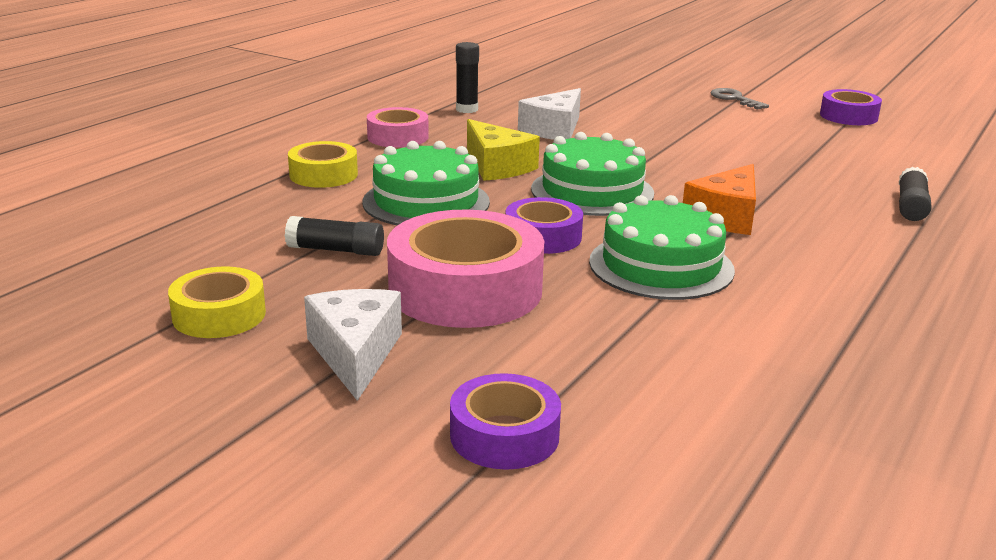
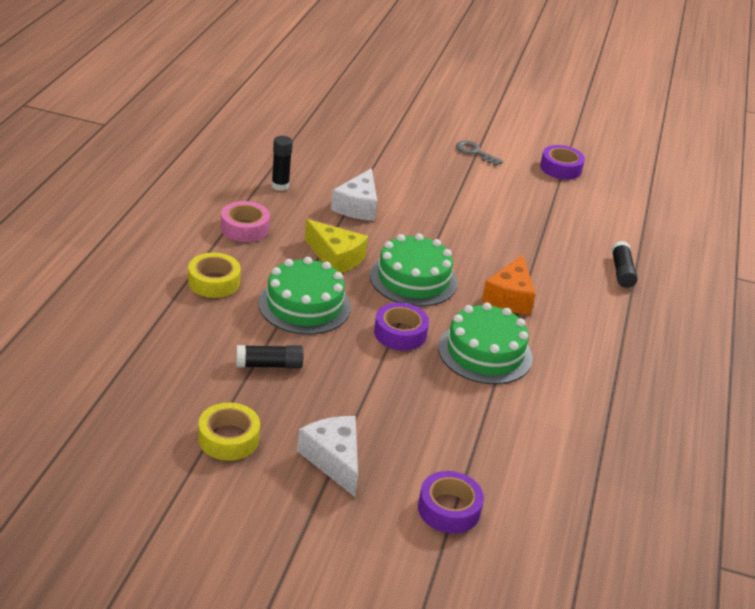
camera: 20 degrees left, 10 degrees up
(465, 289) = (373, 392): pink tape -> none

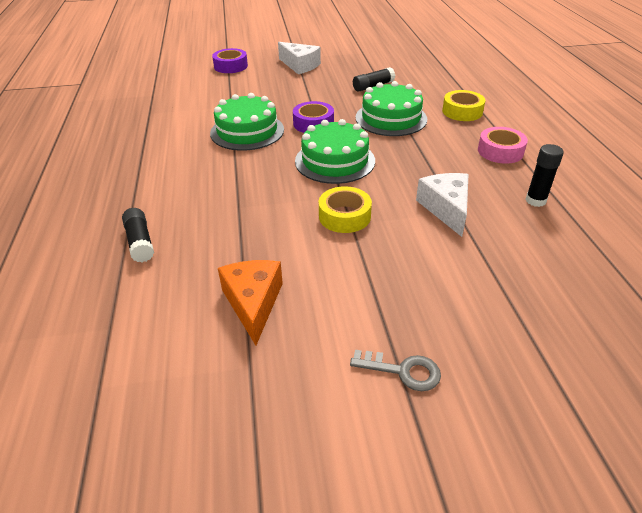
camera: 160 degrees right, 5 degrees up
(228, 438) = (356, 59): yellow tape -> yellow tape (344, 216)
(335, 257) = (408, 155): yellow cheese -> none
(509, 297) = (247, 175): orange cheese -> orange cheese (253, 303)
(560, 168) = (257, 405): purple tape -> none

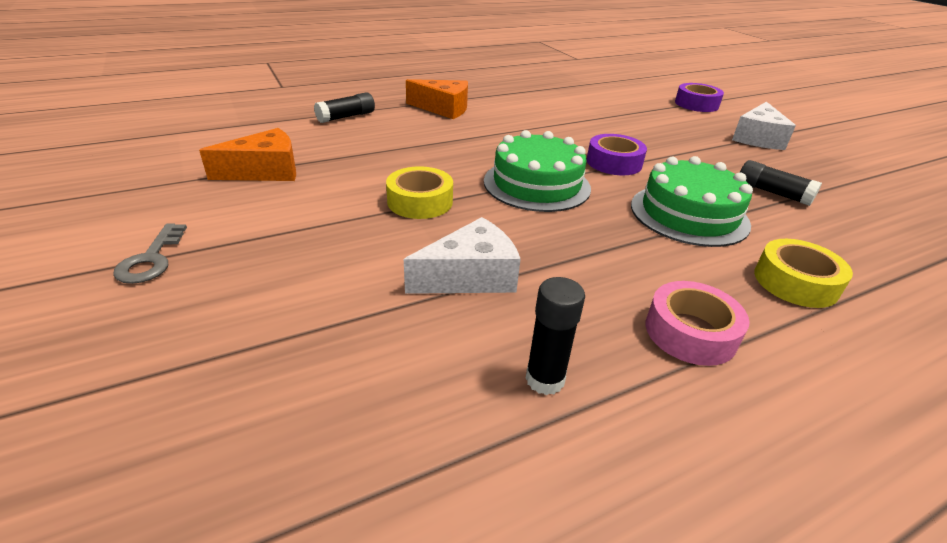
camera: 70 degrees right, 5 degrees down
(160, 178) = (443, 109): none -> orange cheese
(247, 131) = (559, 131): green cake -> none

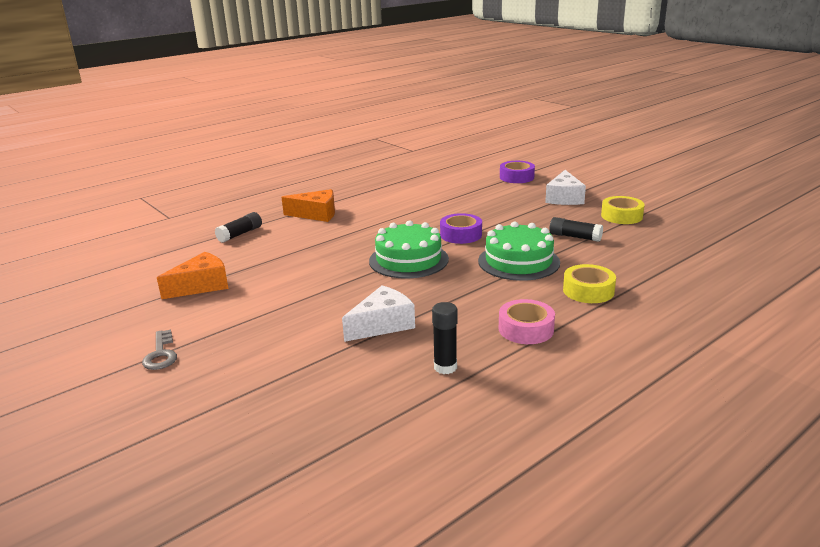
camera: 10 degrees left, 10 degrees down
(420, 202) = (329, 286): yellow tape -> yellow tape (621, 216)

